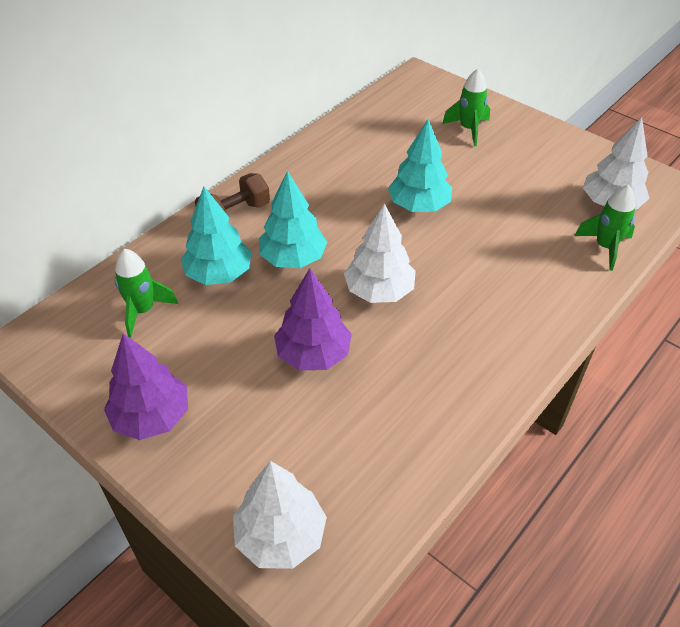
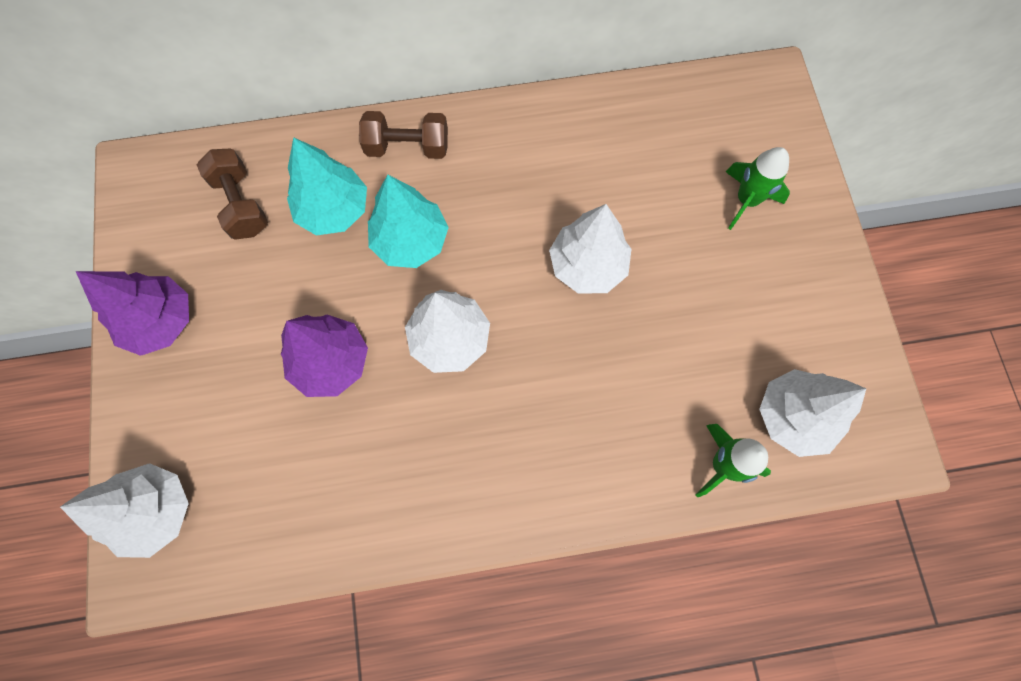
camera: 40 degrees right, 25 degrees up
(143, 311) = (241, 204): green rocket -> brown dumbbell
(419, 205) = (588, 265): turquoise tree -> white tree

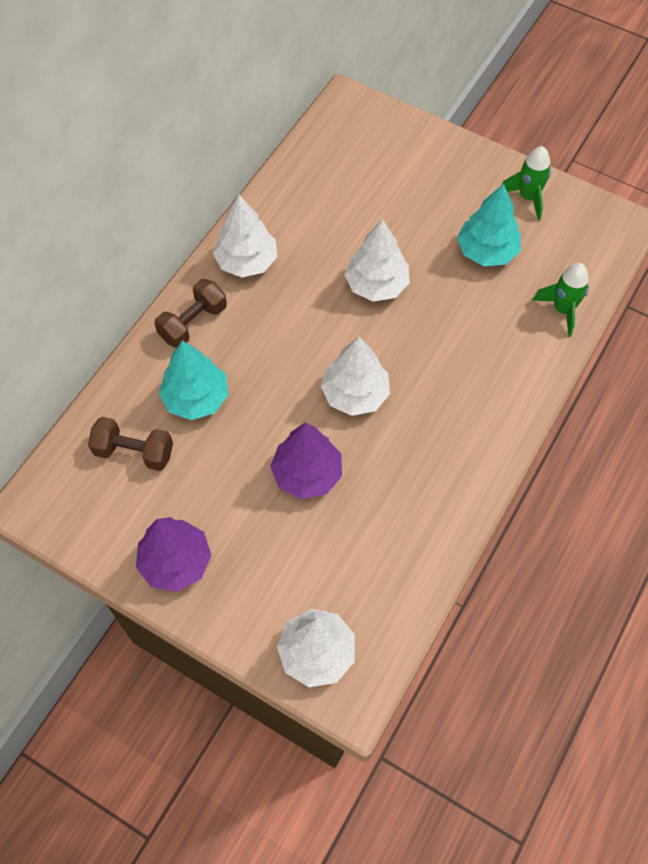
camera: 50 degrees left, 10 degrees down
(410, 241) = (264, 369): turquoise tree -> turquoise tree (486, 251)
(746, 200) = (412, 175): green rocket -> green rocket (527, 197)
(793, 417) = (564, 255): white tree -> white tree (246, 261)

